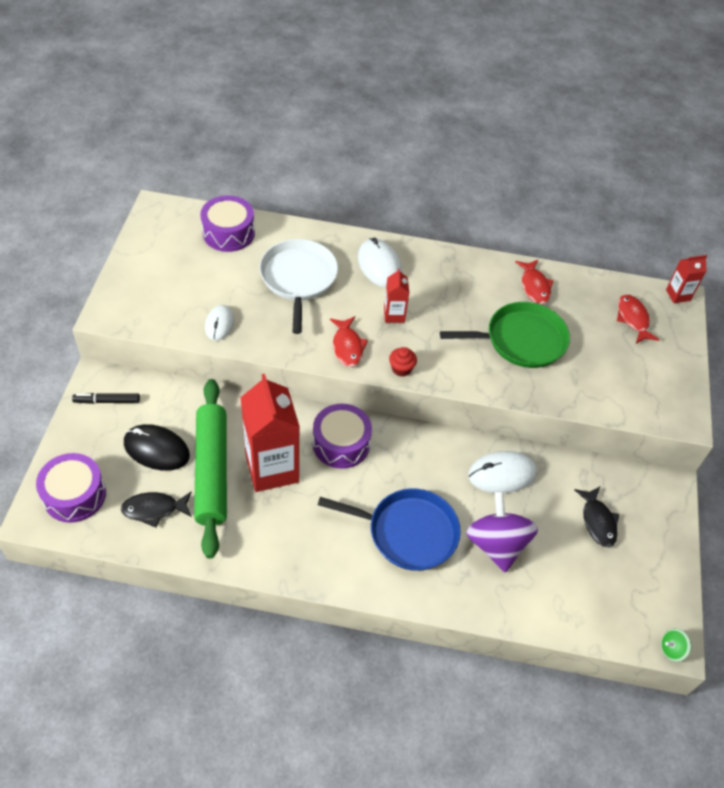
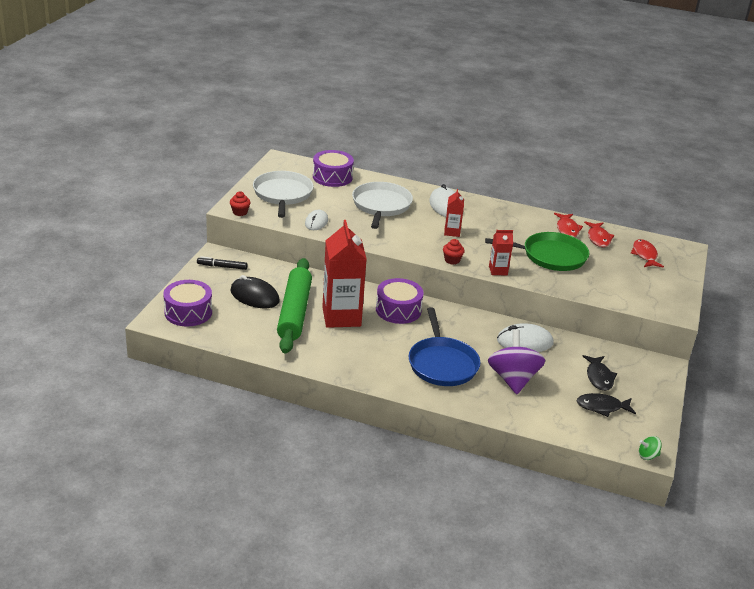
camera: 10 degrees right, 20 degrees down
(117, 321) = (240, 212): none -> red cupcake
(154, 509) = (246, 327): black fish -> black fish (602, 407)
(168, 277) = (282, 194): none -> white pan
(347, 346) = (412, 244): red fish -> red fish (598, 238)
(408, 532) = (442, 363): blue pan -> blue pan turned 60 degrees clockwise
(678, 295) = (685, 246): red carton -> red carton (498, 271)

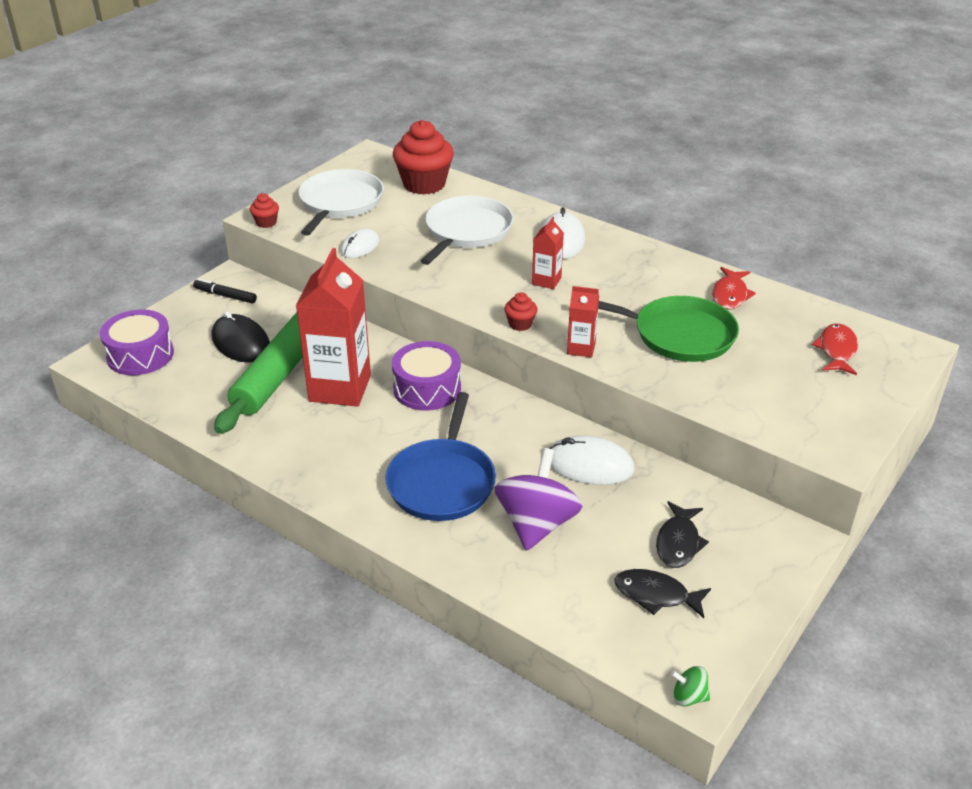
camera: 20 degrees right, 5 degrees up
(332, 177) = (424, 184): purple drum -> red cupcake
(598, 238) = (773, 315): red fish -> none

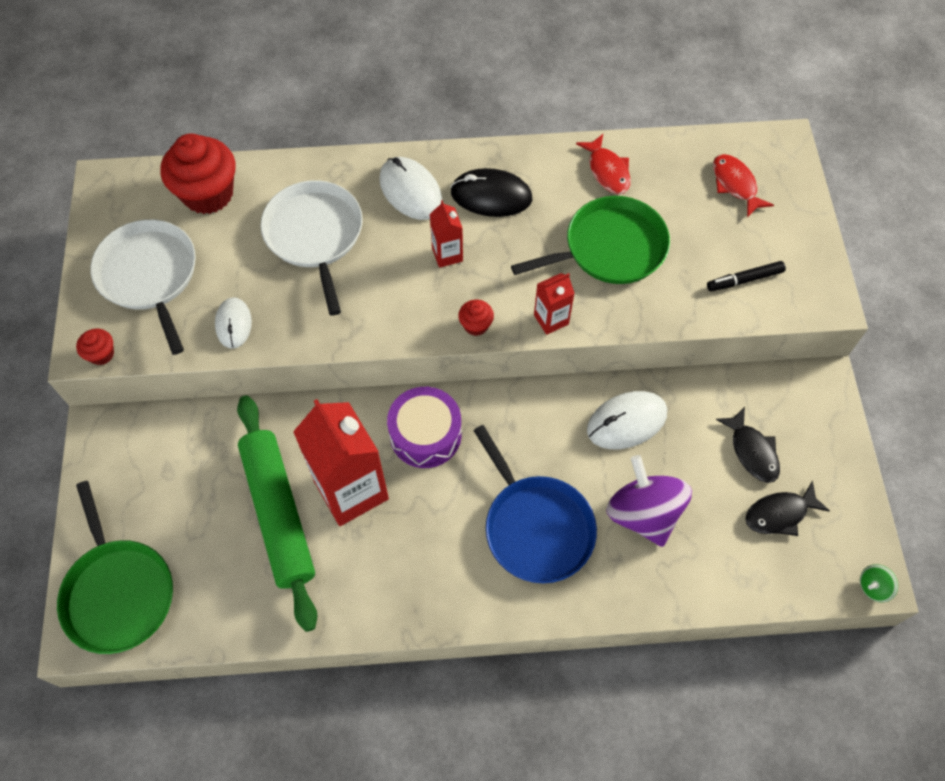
camera: 40 degrees left, 25 degrees up
(140, 355) = (118, 592): purple drum -> green pan
(225, 296) = (121, 456): black marker -> black marker (744, 280)
(241, 343) = (202, 504): black mouse -> black mouse (491, 196)

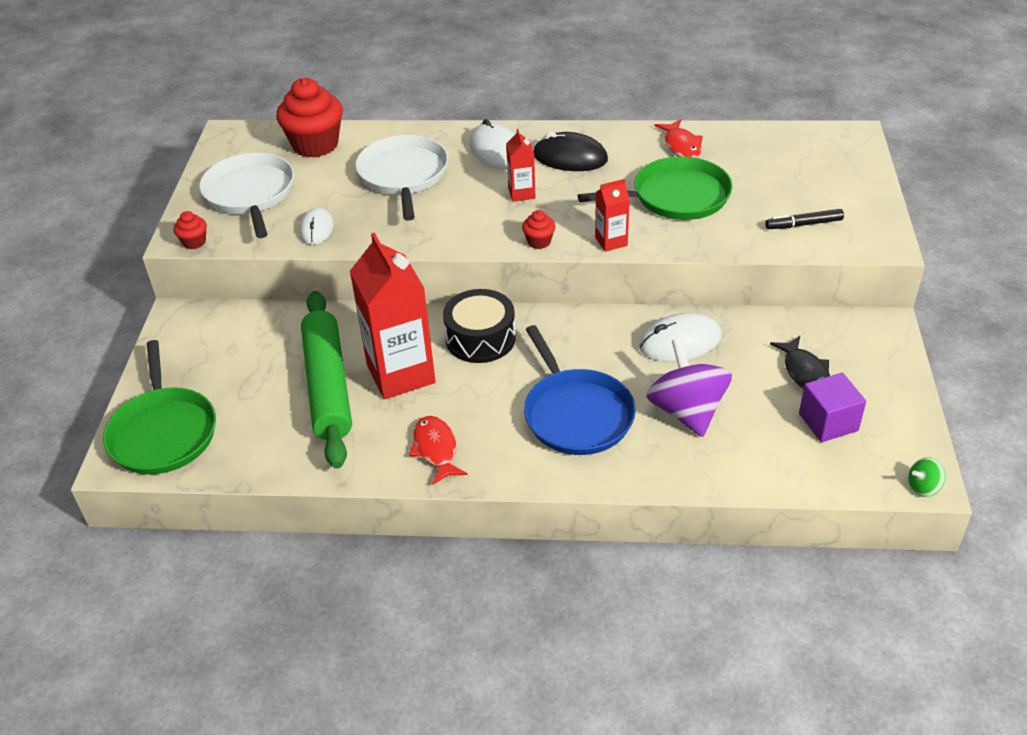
camera: 10 degrees right, 20 degrees down
(425, 434) = (480, 338): purple drum -> black drum
(735, 184) = (803, 160): red fish -> red fish (436, 449)
(779, 514) = (828, 422): black fish -> purple cube

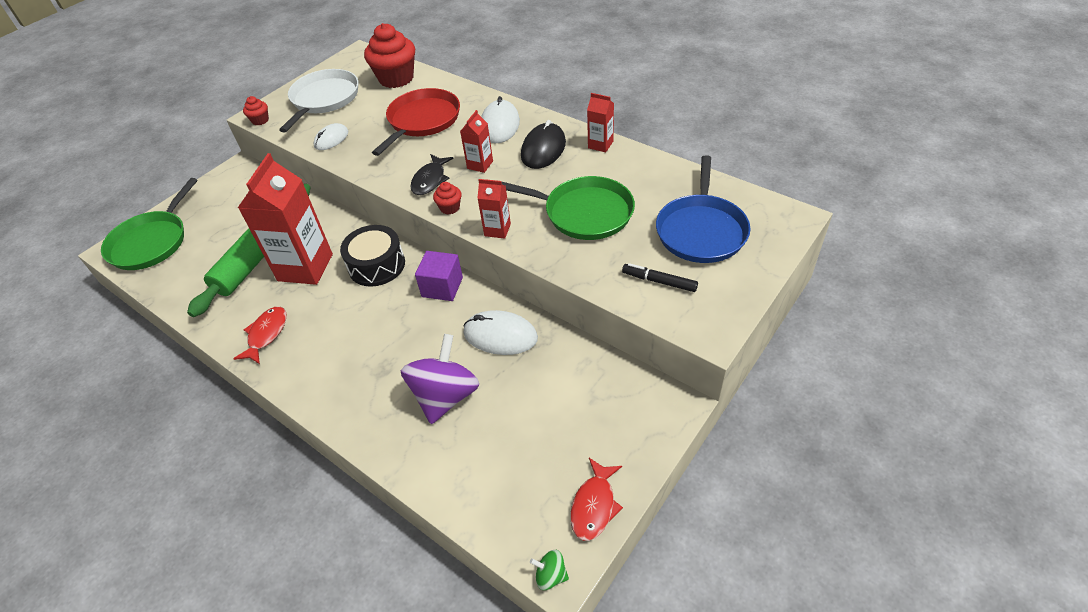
camera: 35 degrees right, 5 degrees up
(403, 175) = (422, 121): white pan -> red pan
(570, 157) = (543, 149): black mouse -> black mouse turned 60 degrees clockwise
(576, 414) = (373, 356): blue pan -> blue pan (701, 230)
(621, 134) = (600, 145): none -> red carton
(681, 146) = (635, 172): red fish -> red fish (594, 506)
(805, 372) = (565, 412): black fish -> black fish (430, 180)
(828, 422) = (537, 467): purple cube -> purple cube (442, 287)

